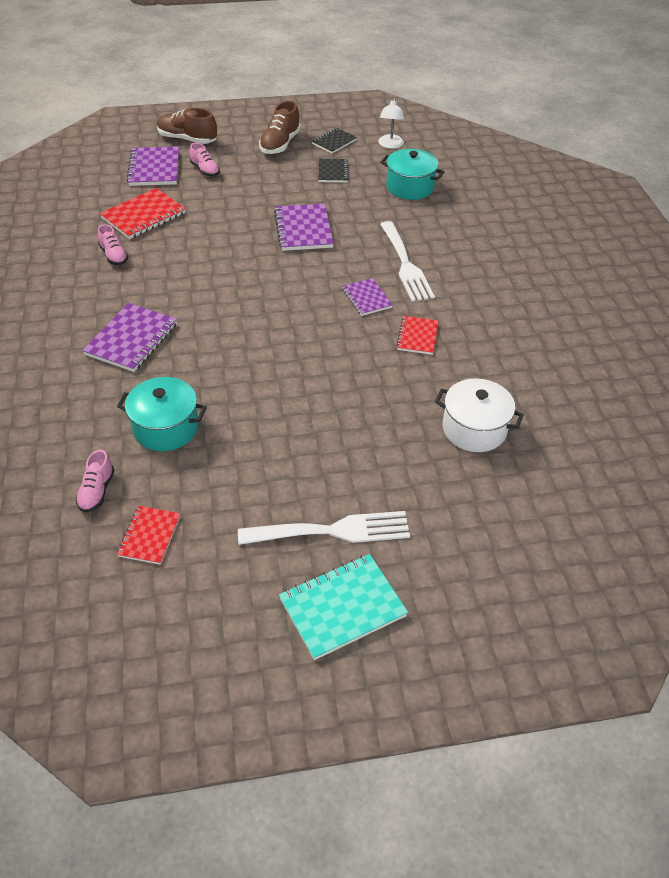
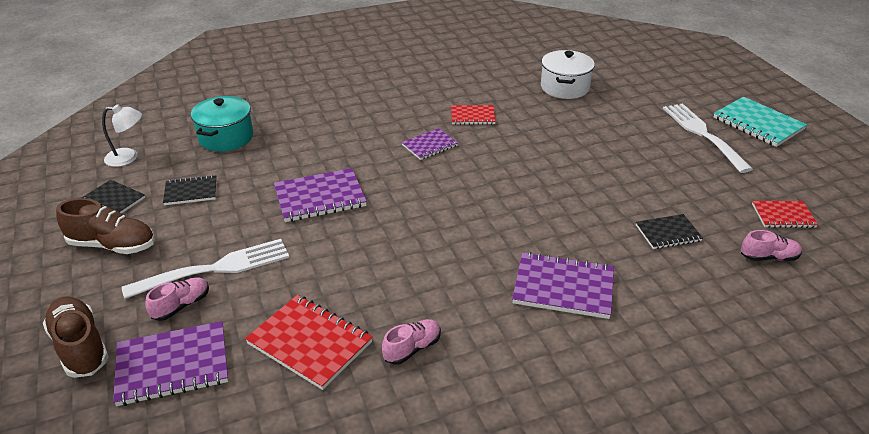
camera: 100 degrees left, 10 degrees down
(166, 428) = (668, 233): turquoise pot -> black notebook
(187, 139) = (80, 347): brown shoe -> brown shoe turned 135 degrees clockwise
(406, 265) = (369, 129): white fork -> white fork (216, 268)

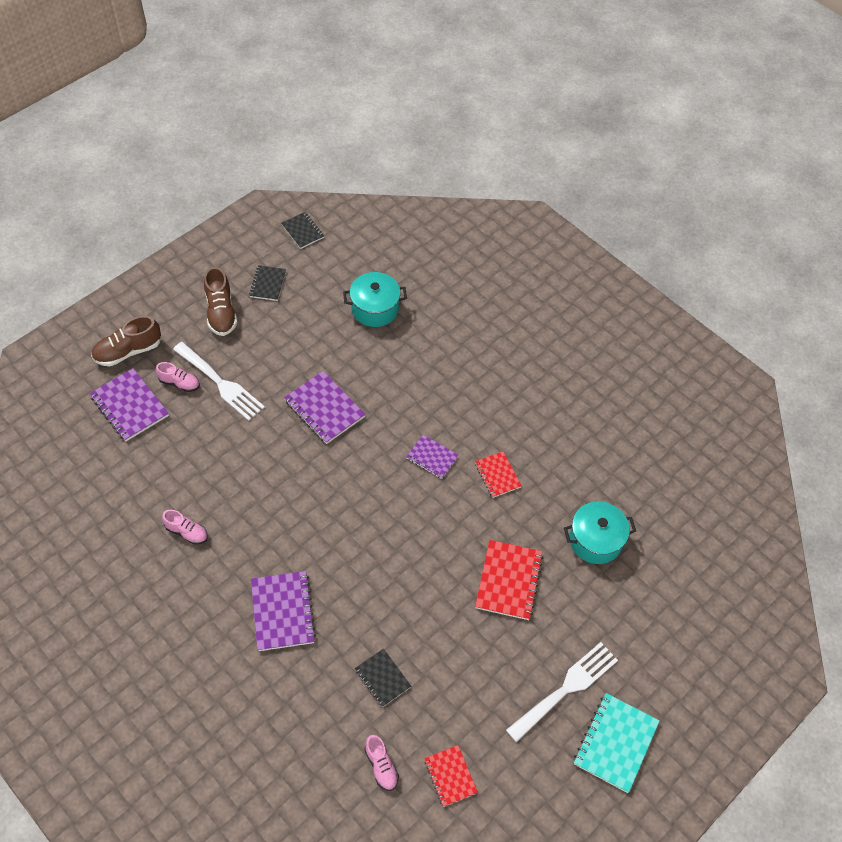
camera: 65 degrees right, 20 degrees up
(80, 347) = (128, 351): brown shoe -> brown shoe turned 150 degrees counterclockwise
(128, 157) = (320, 262): white lamp -> none
(191, 192) = (296, 324): black notebook -> black notebook (302, 231)
(310, 343) = (172, 470): red notebook -> red notebook (508, 581)
(564, 87) = (595, 540): white pot -> turquoise pot

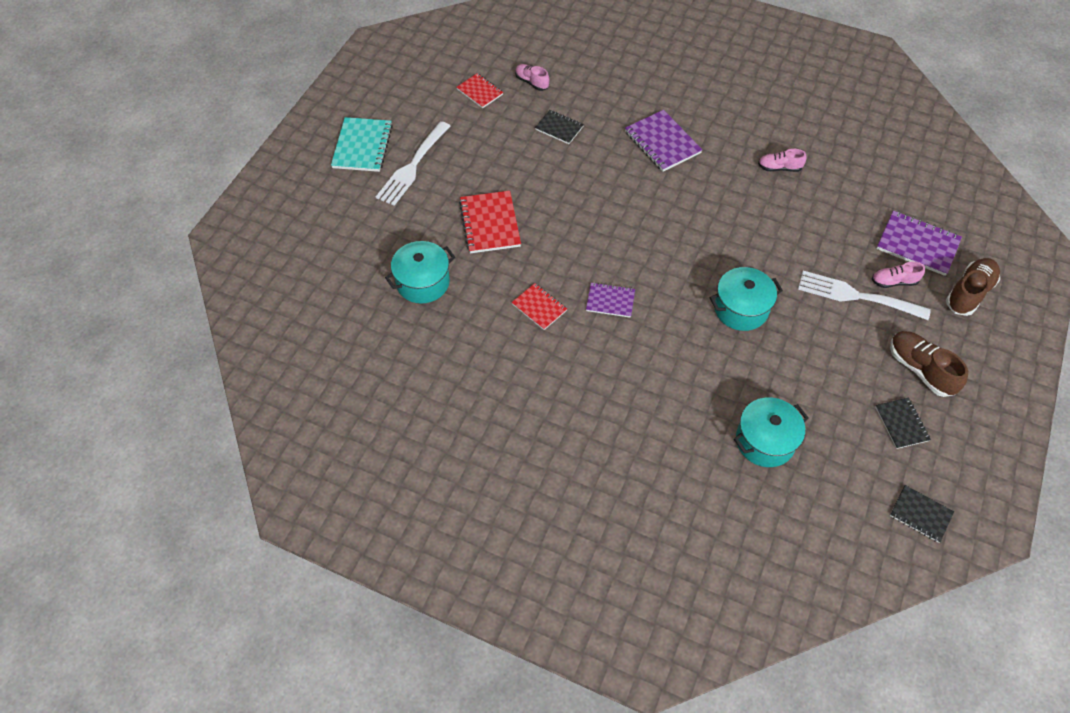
camera: 160 degrees right, 0 degrees up
(324, 409) = (741, 309): purple notebook -> turquoise pot

